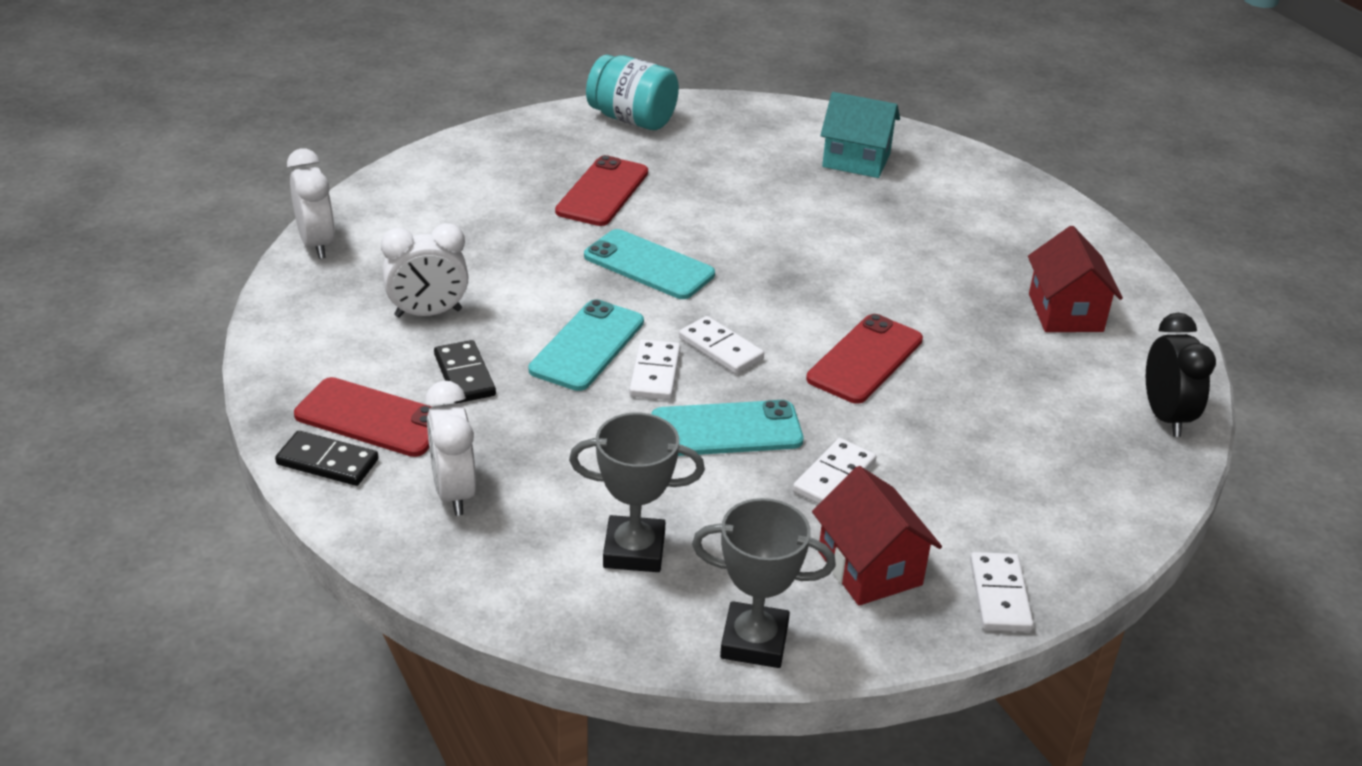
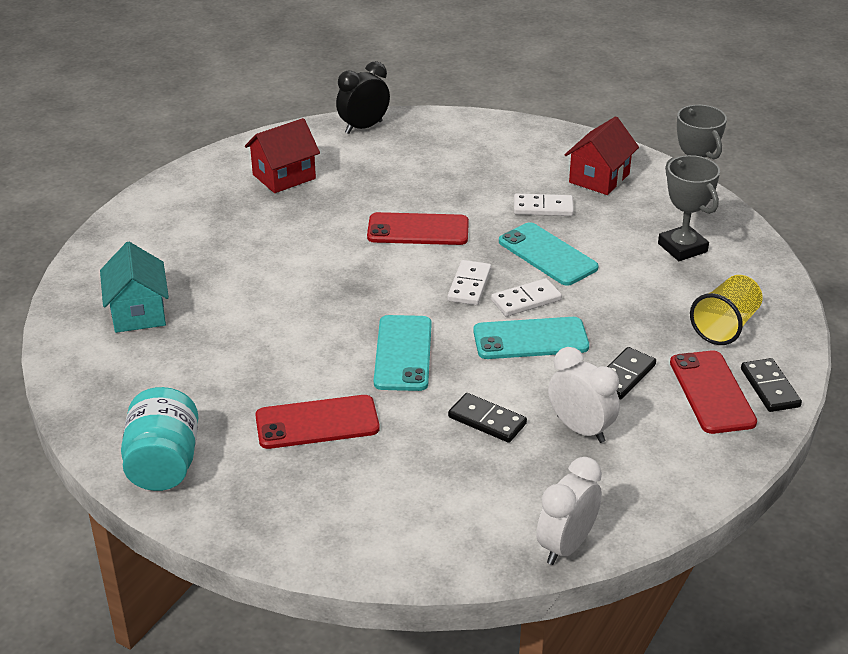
camera: 120 degrees left, 0 degrees up
(453, 492) = (725, 326): white clock -> yellow cup
(502, 270) = (487, 420): none -> black domino
(1000, 595) = (571, 141): white domino -> none

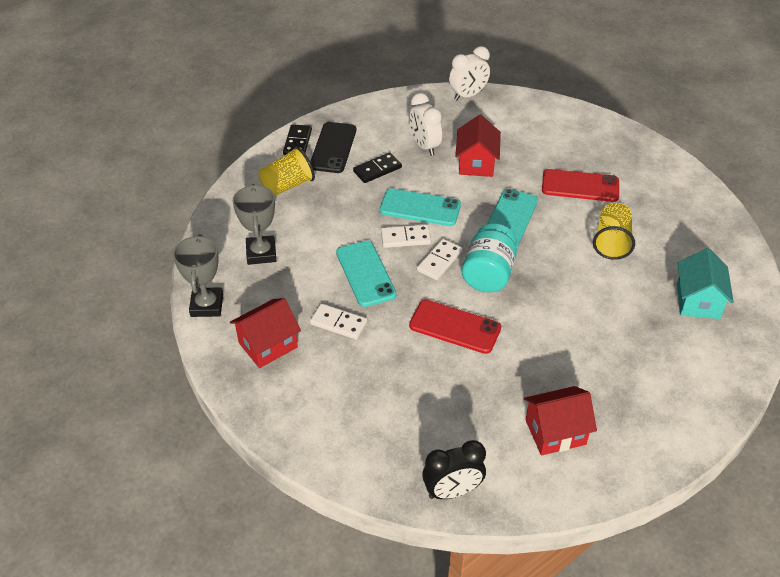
camera: 160 degrees left, 10 degrees up
(164, 464) = (678, 183): turquoise jar -> turquoise jar (488, 274)
(256, 355) = (611, 242): none -> yellow cup
(487, 420) = (476, 163): black domino -> red house
(712, 392) = (333, 148): red phone -> black phone

